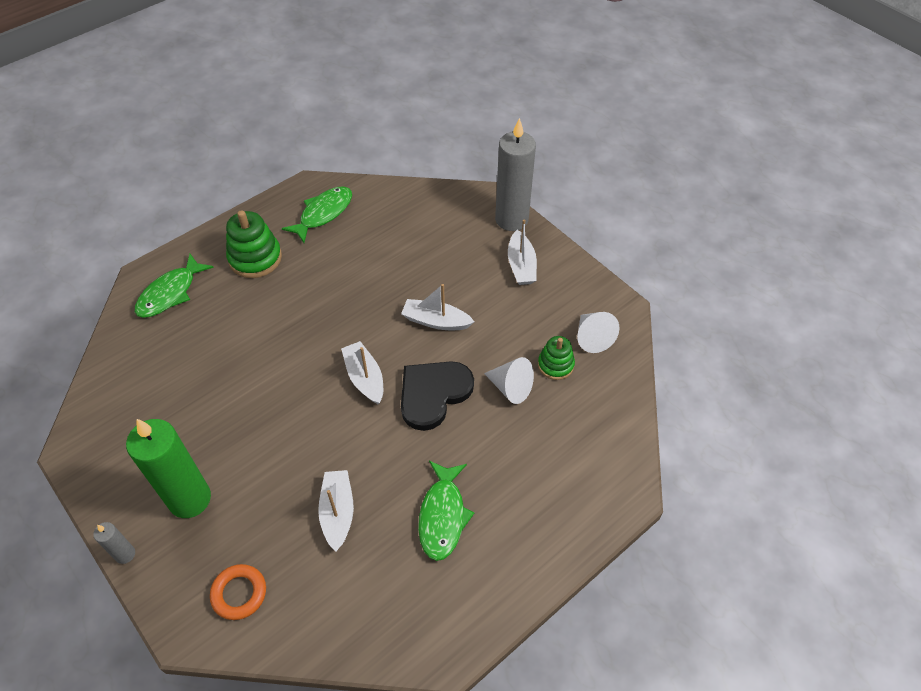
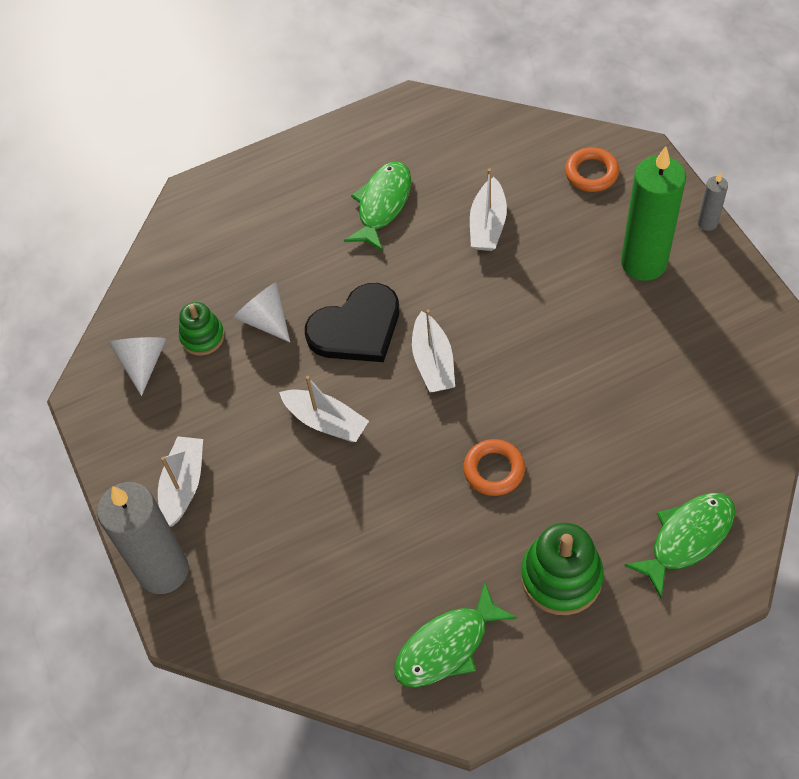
camera: 160 degrees left, 5 degrees up
(306, 311) = (494, 470): none -> orange ring

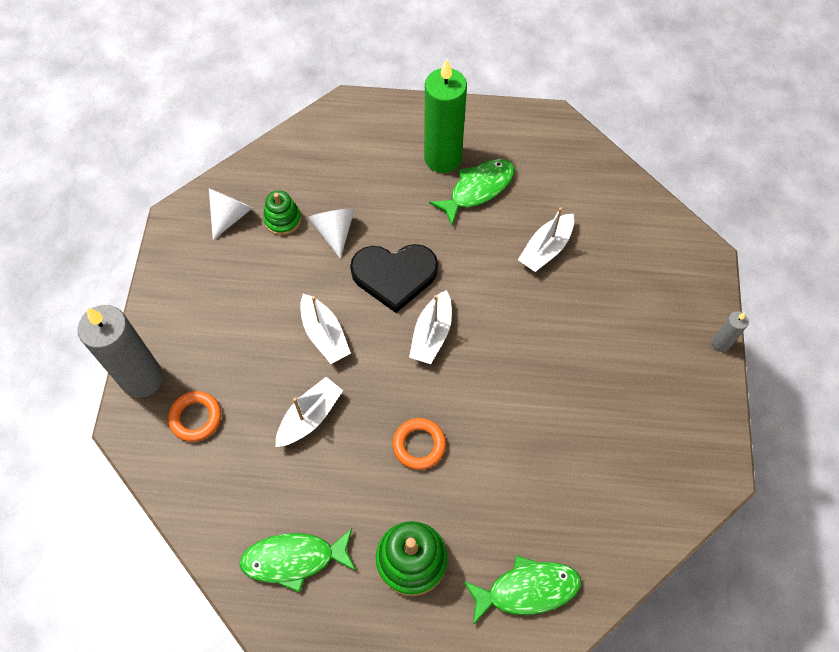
camera: 25 degrees right, 5 degrees up
(183, 485) = (196, 324): white boat -> white boat (310, 417)
(591, 173) = (655, 251): orange ring -> orange ring (196, 418)
(643, 262) = (646, 347): green candle -> green candle (442, 158)

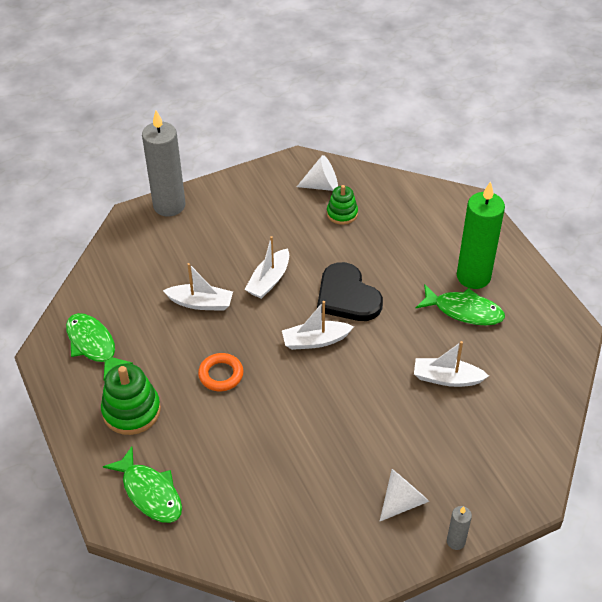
camera: 60 degrees right, 15 degrees down
(196, 418) = (160, 245): orange ring -> none
(334, 231) = (356, 245): white cone -> white cone (402, 501)

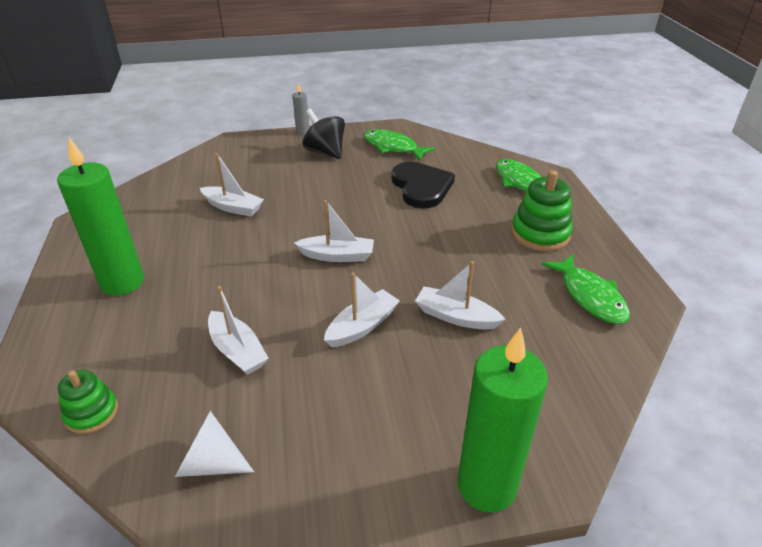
camera: 165 degrees left, 10 degrees down
(169, 205) = (486, 486): grey candle -> green candle
(221, 375) = (446, 245): orange ring -> none
(342, 213) = (213, 401): green stacking toy -> green stacking toy (91, 413)
(347, 245) = (237, 351): none -> white boat
(347, 296) = (278, 290): black heart -> black heart (421, 187)
(402, 501) = (325, 152): white cone -> black spinning top
(464, 311) = (166, 253): green fish -> green fish (393, 147)

